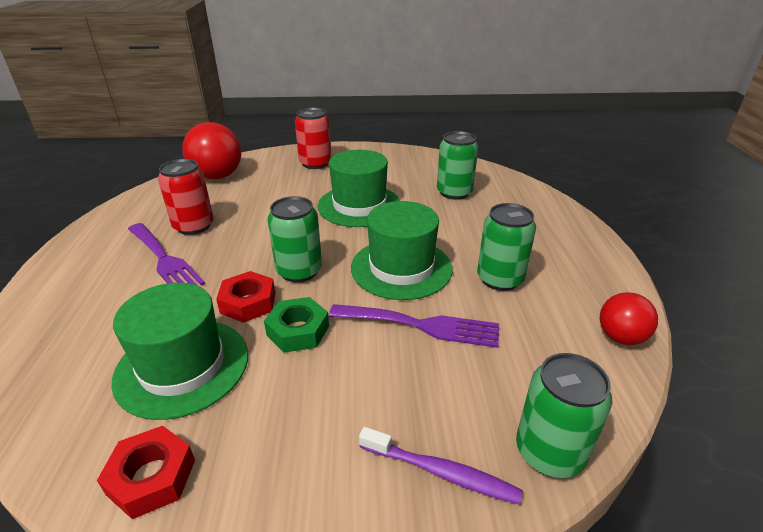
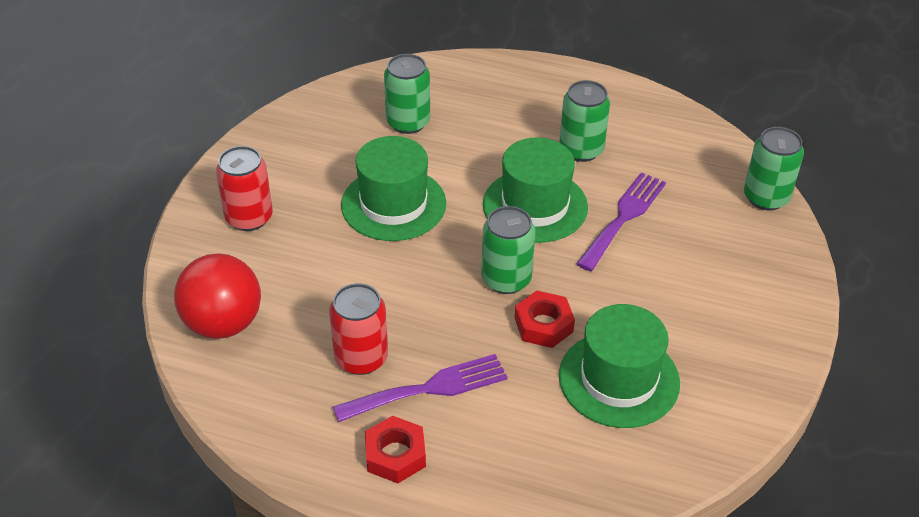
camera: 70 degrees left, 10 degrees up
(152, 477) = (731, 401): red nut -> red nut (395, 455)
(298, 331) = (600, 296): green nut -> none
(441, 472) = (767, 251): purple toothbrush -> none
(620, 337) = (678, 117): red ball -> none

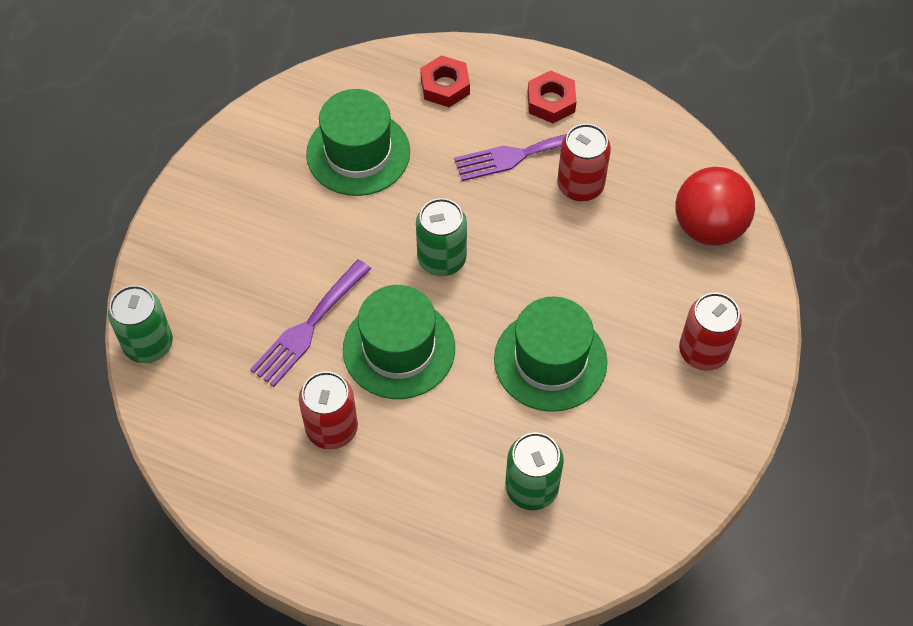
camera: 175 degrees left, 15 degrees up
(543, 325) = (414, 208): red nut -> red nut (445, 86)
(581, 150) = (332, 428): green can -> red can

